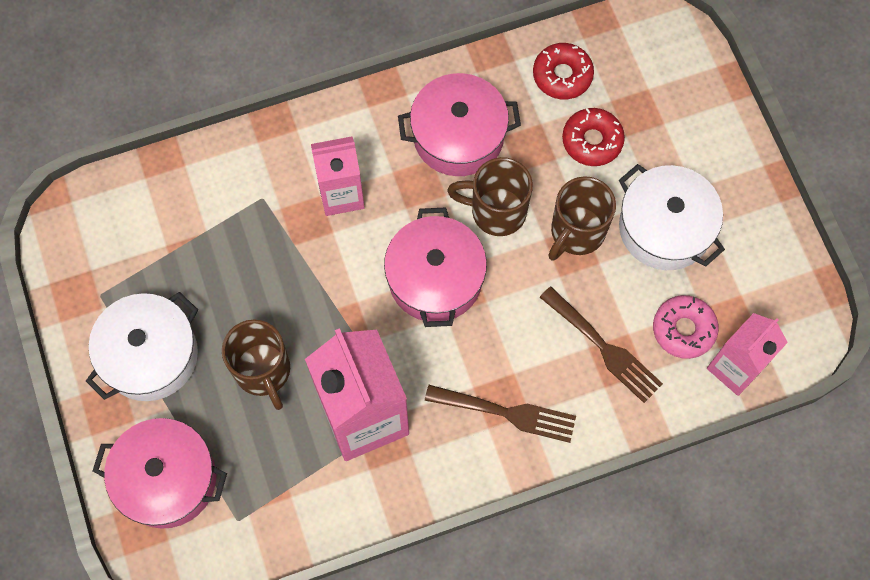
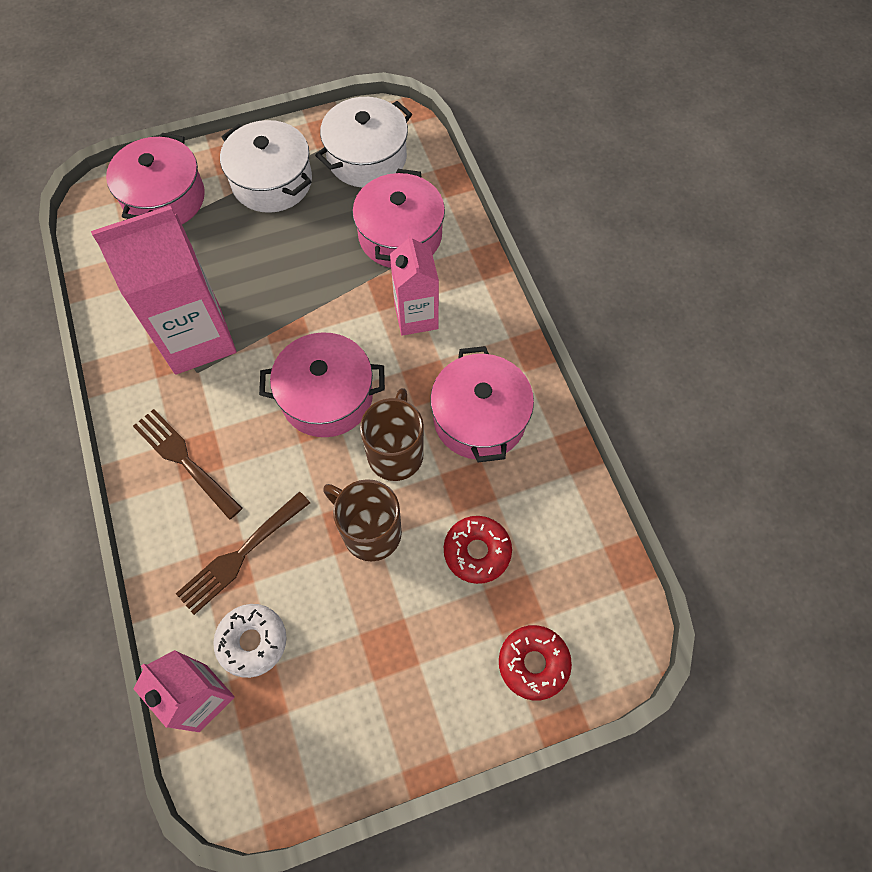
camera: 90 degrees right, 5 degrees down
(236, 212) = (400, 235): none -> pink pot
(263, 371) = (249, 261): brown mug -> none
(507, 413) = (184, 460): brown fork -> brown fork turned 120 degrees clockwise
(562, 75) = (555, 522): red donut -> red donut (533, 663)
(665, 228) = (372, 627): white pot -> white pot (367, 158)
(683, 329) = (252, 641): pink donut -> white donut

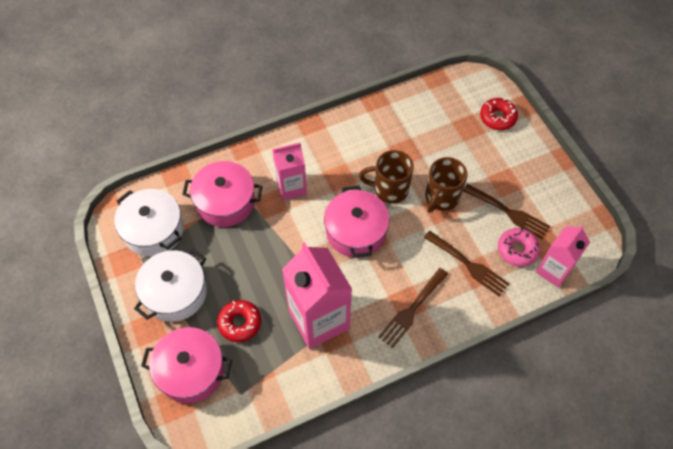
camera: 95 degrees left, 5 degrees down
(252, 641) = (517, 250): white donut -> pink donut
(326, 642) = (509, 212): none -> brown fork
(477, 552) = (443, 145): red donut -> red donut (240, 323)
(479, 418) = (361, 148): pink pot -> none

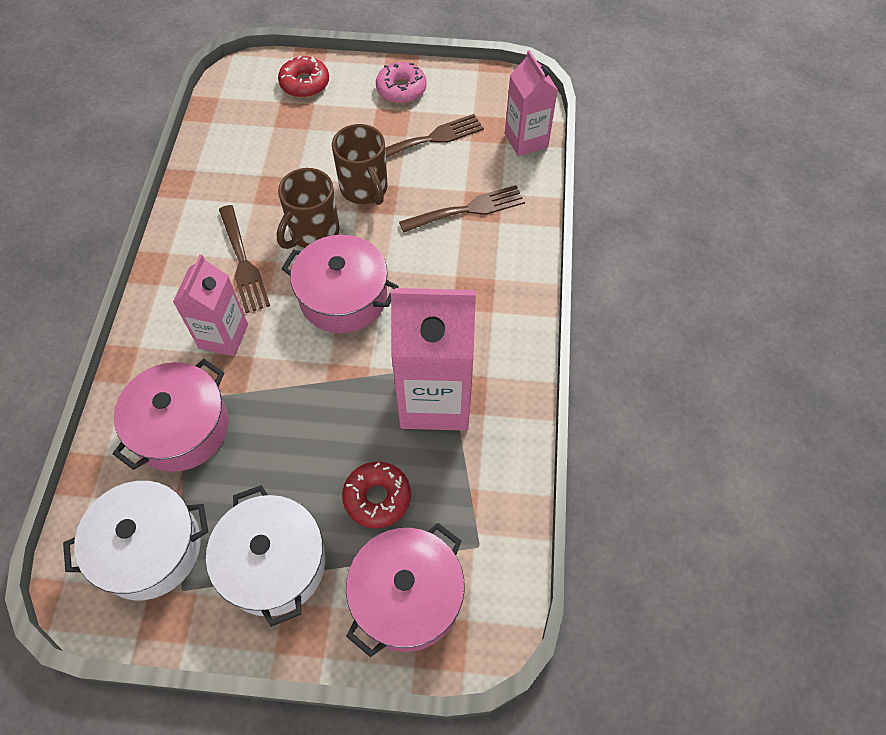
camera: 60 degrees left, 0 degrees up
(412, 310) = (486, 293): brown fork -> brown fork (243, 263)
(517, 250) = (480, 157): pink donut -> pink donut (401, 89)

